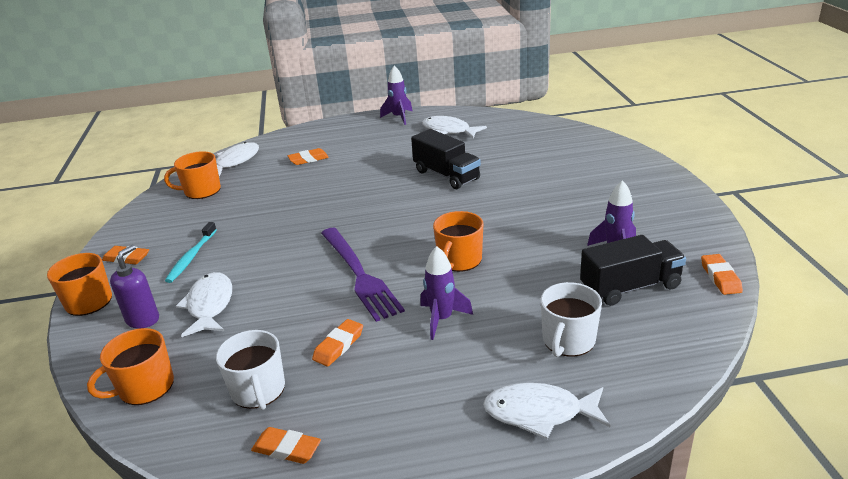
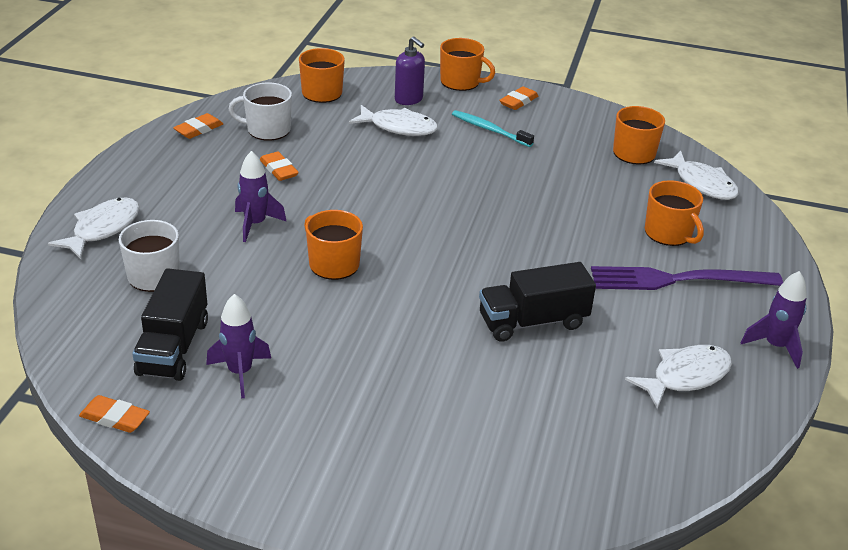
camera: 110 degrees right, 5 degrees up
(308, 159) = (669, 233): orange eraser -> orange mug
(359, 275) = (368, 203): purple fork -> purple fork (677, 280)

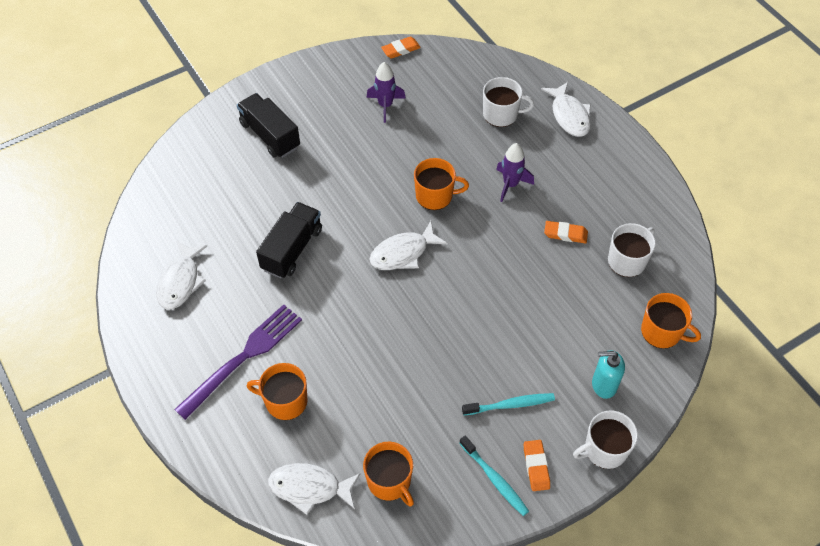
camera: 135 degrees right, 20 degrees up
(173, 347) = (430, 92): black truck -> black truck (270, 135)
(198, 129) = (659, 222): orange eraser -> none
(398, 127) = (564, 344): white fish -> white fish (403, 253)
(409, 99) = (603, 385): purple soap dispenser -> turquoise soap dispenser
(461, 82) = (604, 449): orange mug -> white mug
(555, 113) = (494, 479): none -> turquoise toothbrush
(775, 346) = (146, 349): purple rocket -> none

